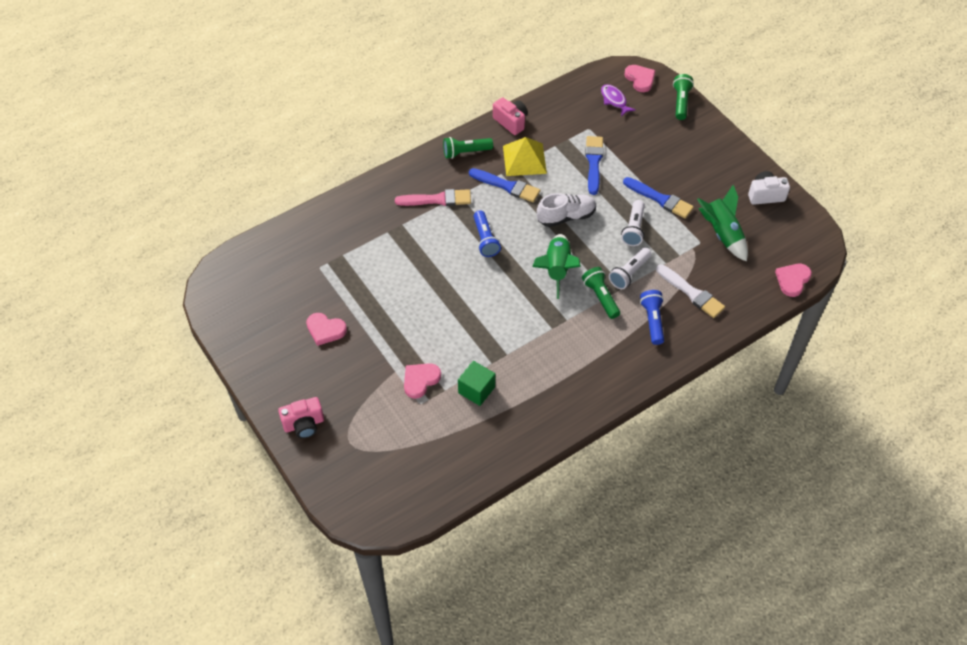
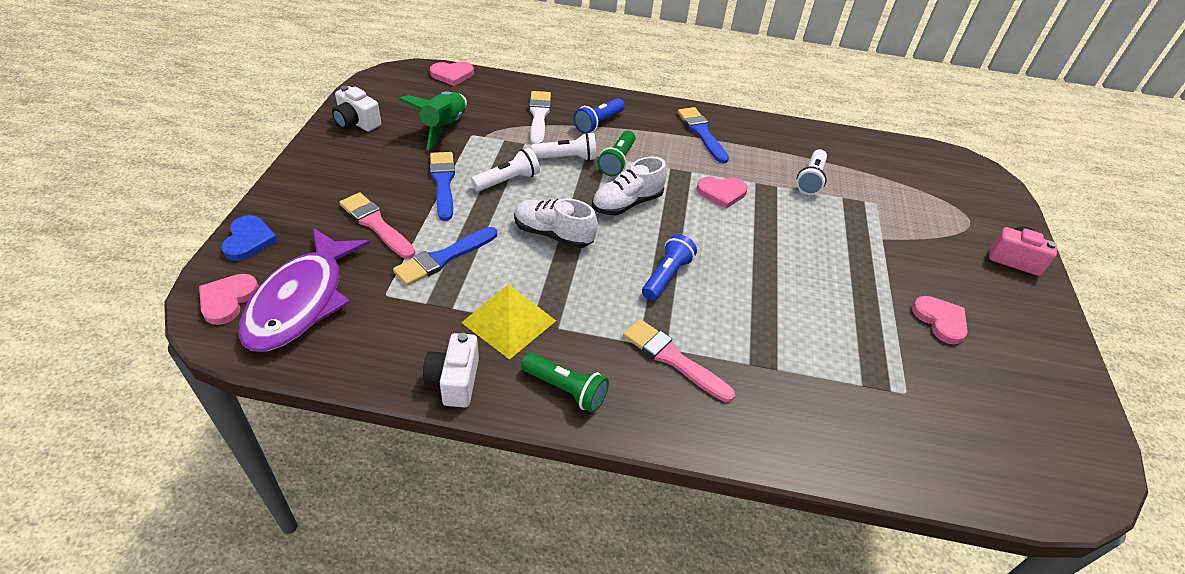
camera: 140 degrees left, 10 degrees down
(420, 380) = (860, 217): pink heart -> pink heart (721, 193)
(476, 390) = (811, 180): green cube -> white flashlight
(507, 186) = (571, 309): blue brush -> blue brush (701, 133)
(511, 122) = (454, 381): pink camera -> white camera
(557, 269) = (627, 203): green rocket -> white shoe
(614, 100) = (301, 301): purple fish -> purple fish, size x2.19
(648, 152) = (376, 224): none -> pink brush
(681, 102) = (249, 240): green flashlight -> blue heart

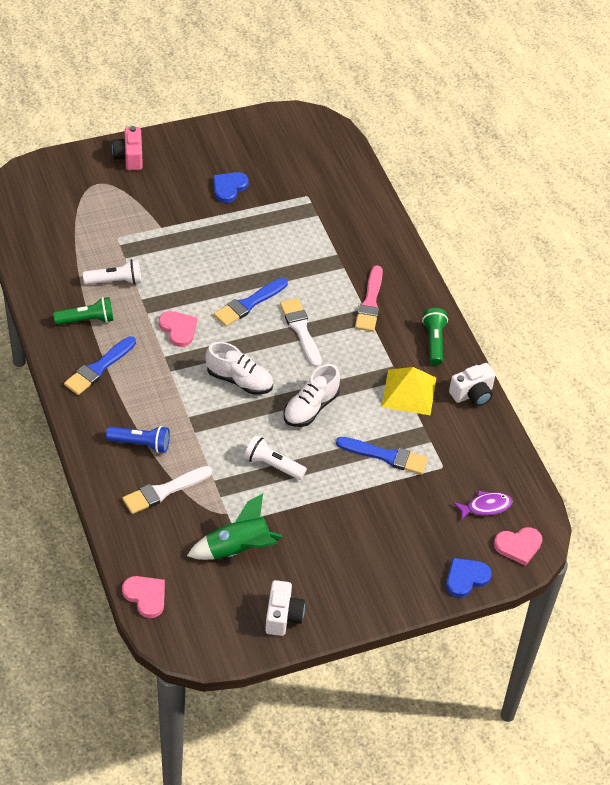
camera: 120 degrees left, 5 degrees up
(301, 301) = (485, 507): purple fish -> purple fish, size x0.46
(376, 224) = (388, 515): pink brush -> none
(443, 183) = (309, 504): blue brush -> blue brush (249, 304)
(553, 234) = (310, 408): white shoe -> white shoe turned 45 degrees clockwise
(567, 158) = (211, 442): white flashlight -> none
(617, 161) = (189, 408): green flashlight -> green flashlight (87, 320)
(666, 276) = (301, 330): blue flashlight -> white brush
(940, 320) = (229, 188): pink heart -> blue heart

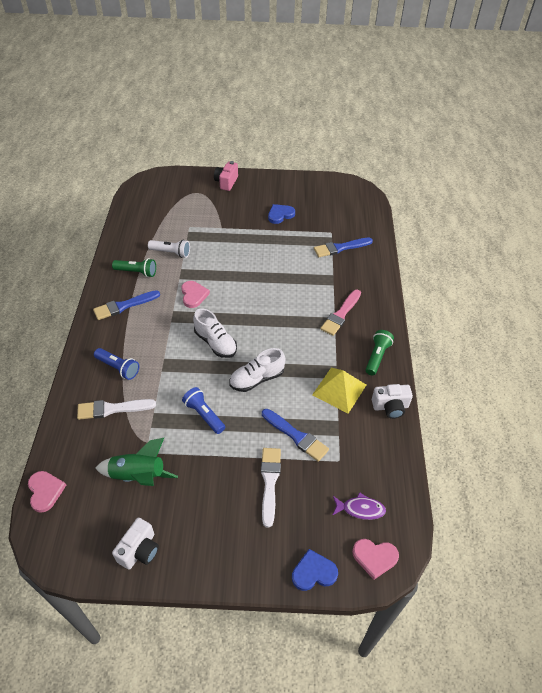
camera: 25 degrees right, 0 degrees up
(249, 304) = (252, 291): blue brush -> blue brush (340, 248)
(273, 465) = (204, 415): white flashlight -> blue flashlight
(301, 330) = (279, 319): white brush -> white brush (269, 482)

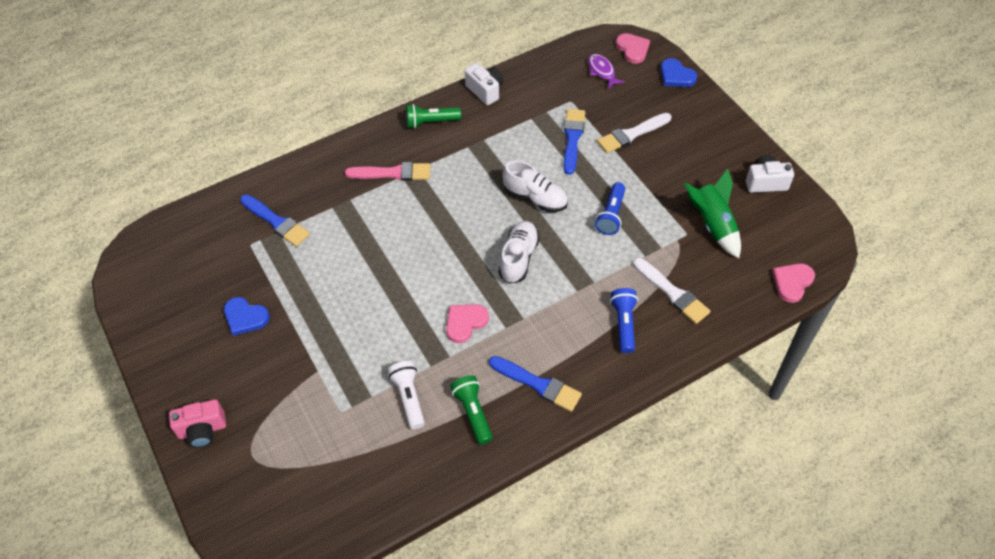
camera: 120 degrees left, 5 degrees up
(339, 389) = (495, 132): yellow pyramid -> none

